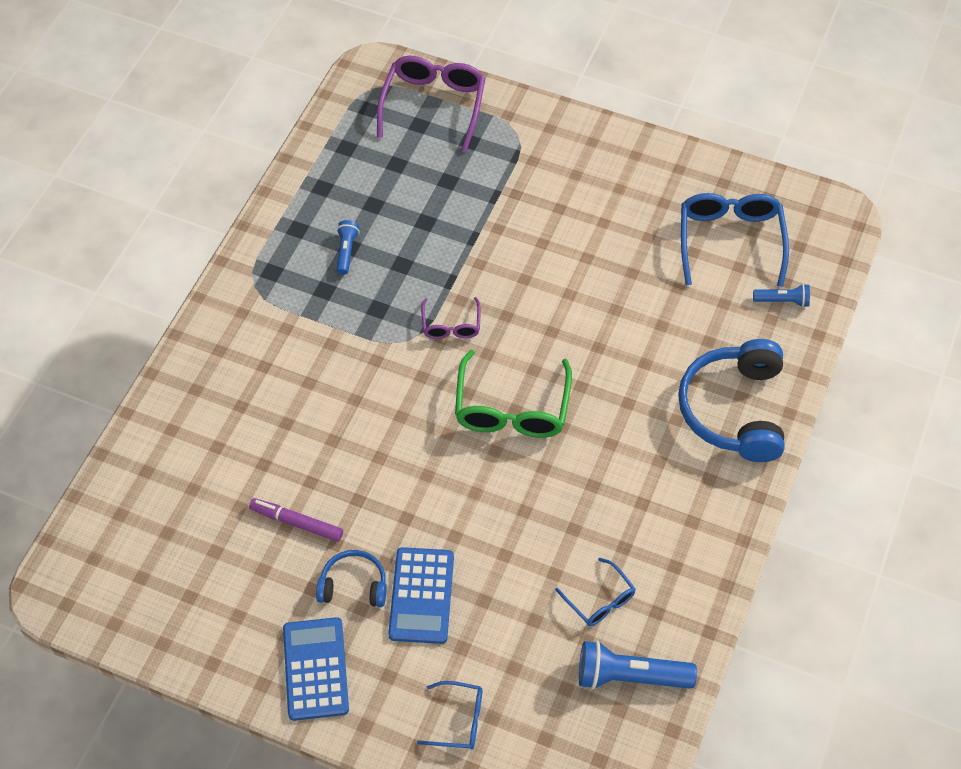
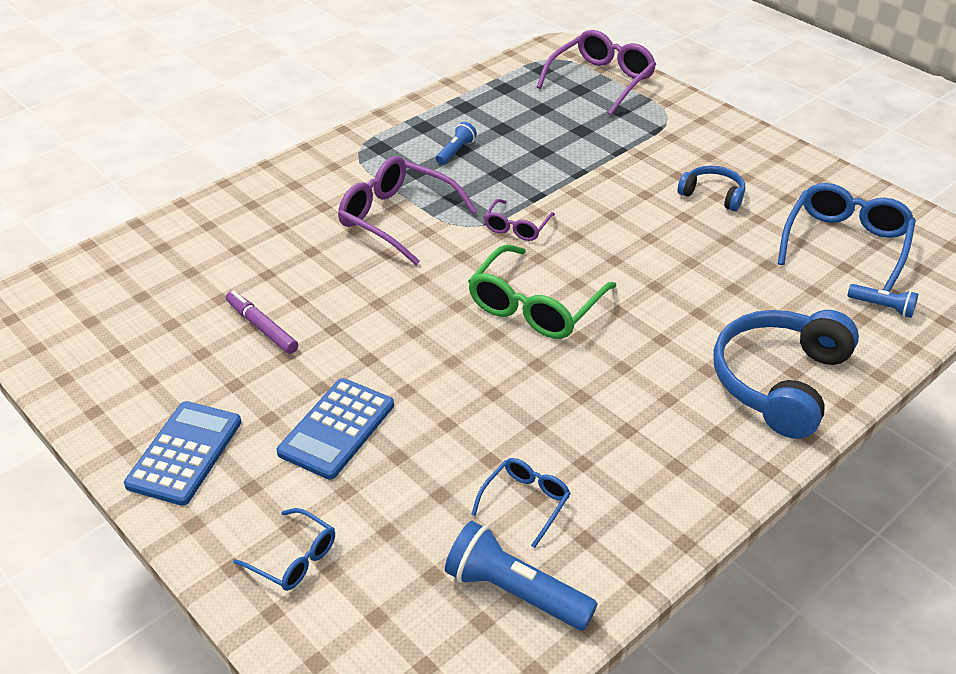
camera: 25 degrees right, 15 degrees down
(339, 355) = (397, 218): none -> purple glasses
(353, 585) = (276, 396): blue headphones -> blue headphones (713, 195)
(600, 600) = (525, 502): blue glasses -> blue glasses turned 135 degrees counterclockwise

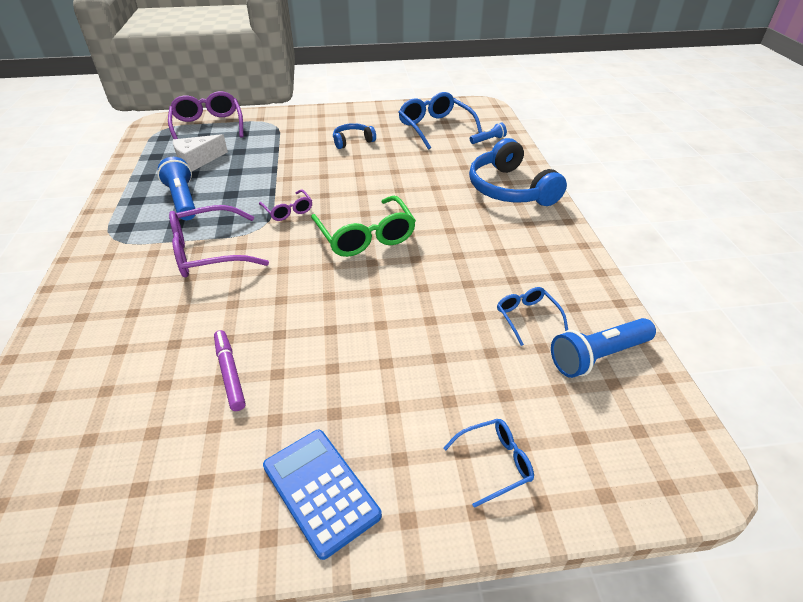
camera: 55 degrees left, 0 degrees up
(262, 327) = (230, 373): purple marker -> purple marker turned 75 degrees clockwise
(337, 429) = (384, 378): blue calculator -> none
(456, 151) = (183, 200): blue flashlight -> blue flashlight, size x1.79
(530, 116) = (197, 160): none -> white cheese

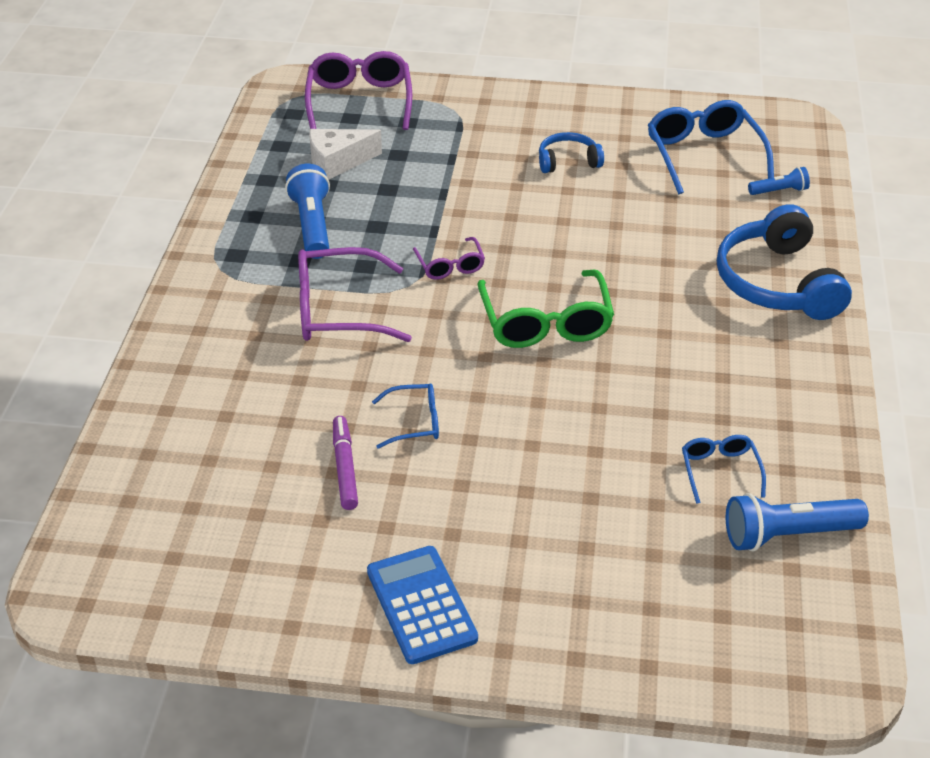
camera: 15 degrees right, 0 degrees up
(495, 463) = (613, 619): blue glasses -> blue glasses (415, 422)

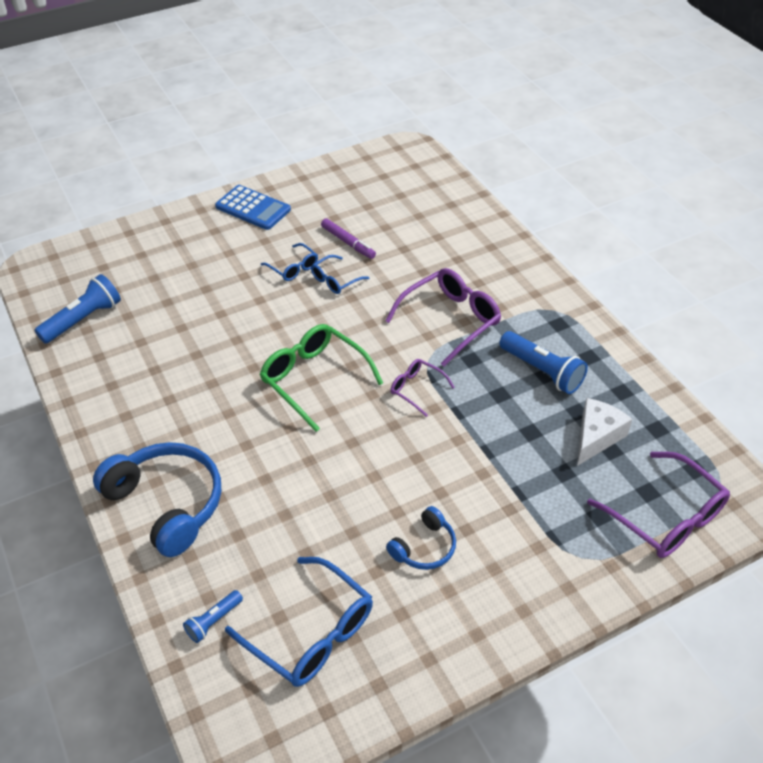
camera: 145 degrees right, 5 degrees up
(720, 471) = (140, 336): blue glasses -> blue glasses (293, 268)

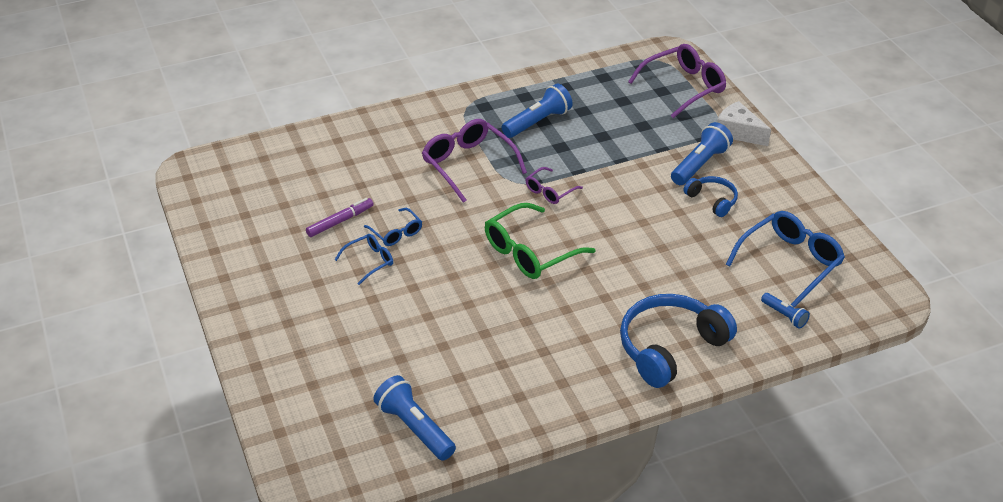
camera: 85 degrees left, 5 degrees down
(253, 208) = (257, 291): blue calculator -> none
(495, 534) = (700, 165): none -> blue flashlight
(596, 437) = (609, 105): white cheese -> white cheese (738, 132)

